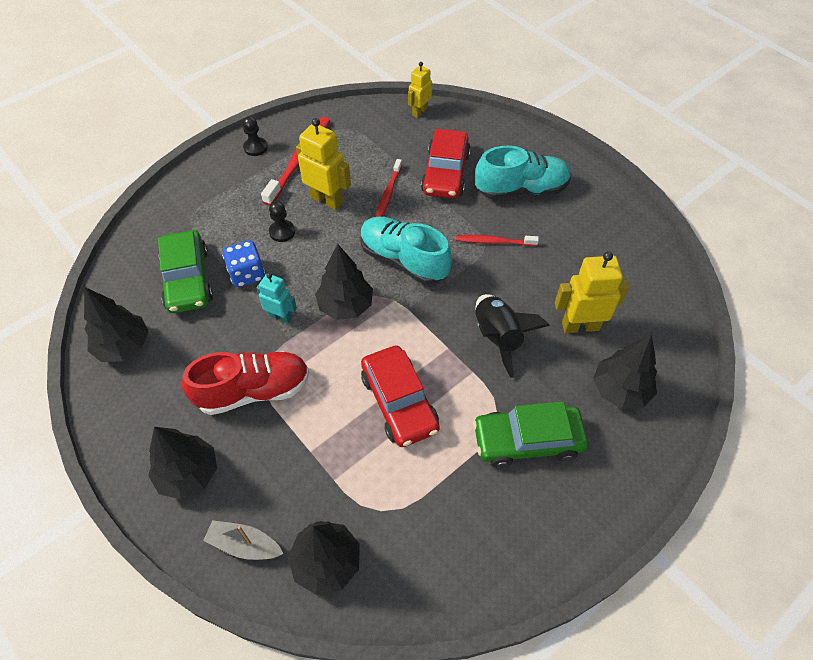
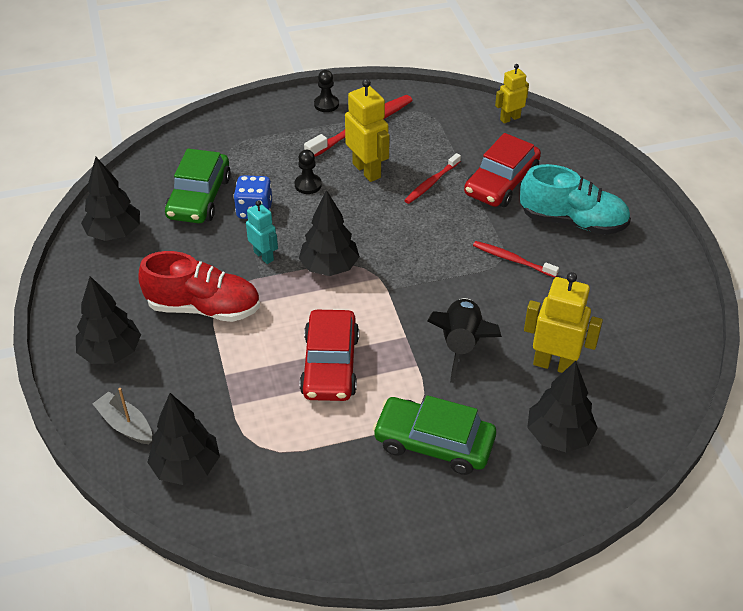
camera: 25 degrees right, 10 degrees down
(403, 260) = (409, 246): turquoise shoe -> none

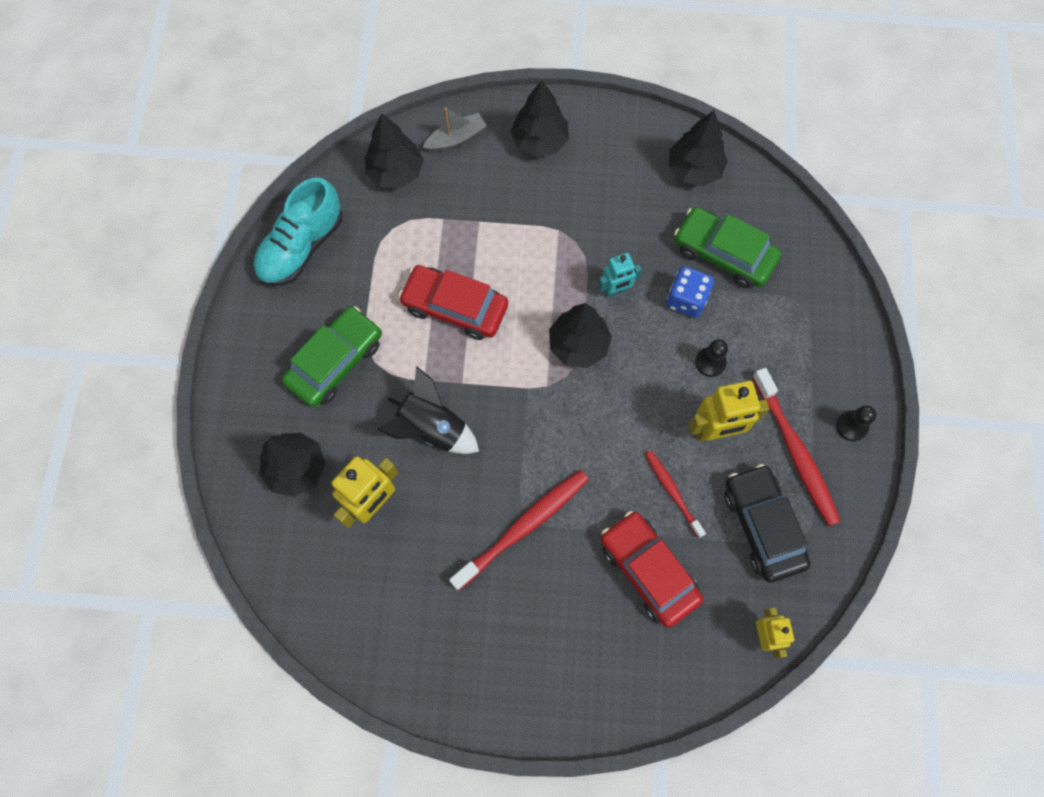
camera: 110 degrees right, 25 degrees up
(204, 308) = (565, 223): red shoe -> none
(430, 133) = (762, 526): none -> black car
(512, 259) = (524, 527): red toothbrush -> red toothbrush, size x1.71
(573, 221) = (557, 621): turquoise shoe -> turquoise shoe (301, 247)

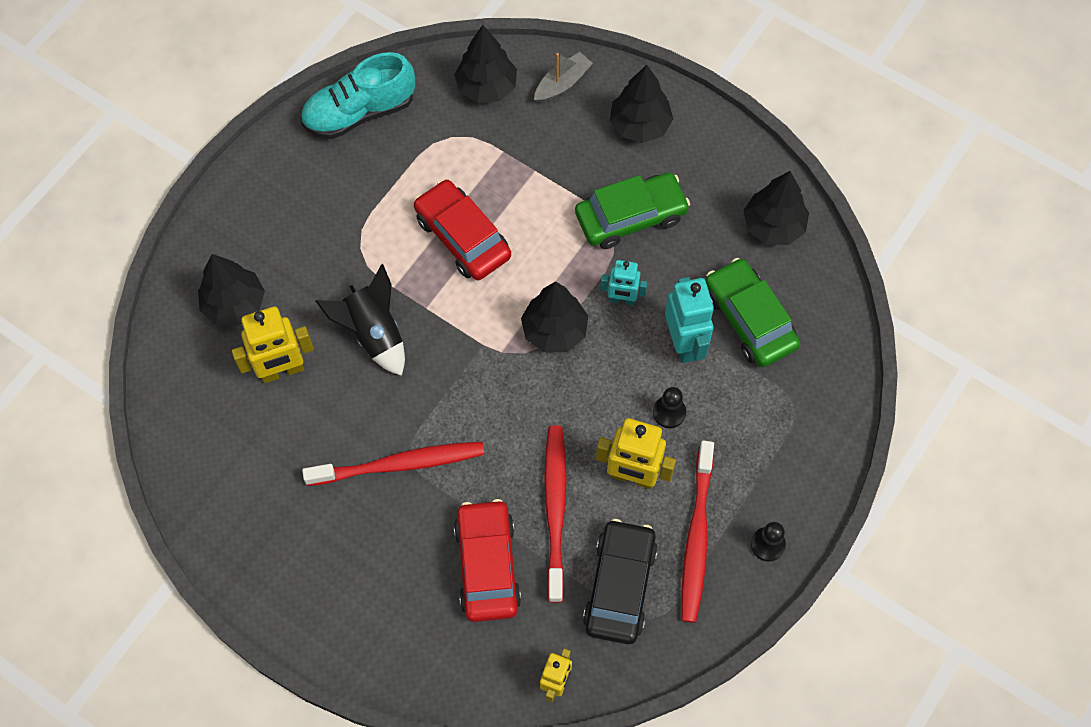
camera: 30 degrees right, 5 degrees down
(335, 361) = (326, 229): green car -> green car (631, 216)
(456, 138) = (562, 83): grey boat -> grey boat turned 45 degrees counterclockwise
(672, 492) = (555, 509): red toothbrush -> red toothbrush, size x1.71
(686, 300) = (684, 343): blue dice -> turquoise robot

